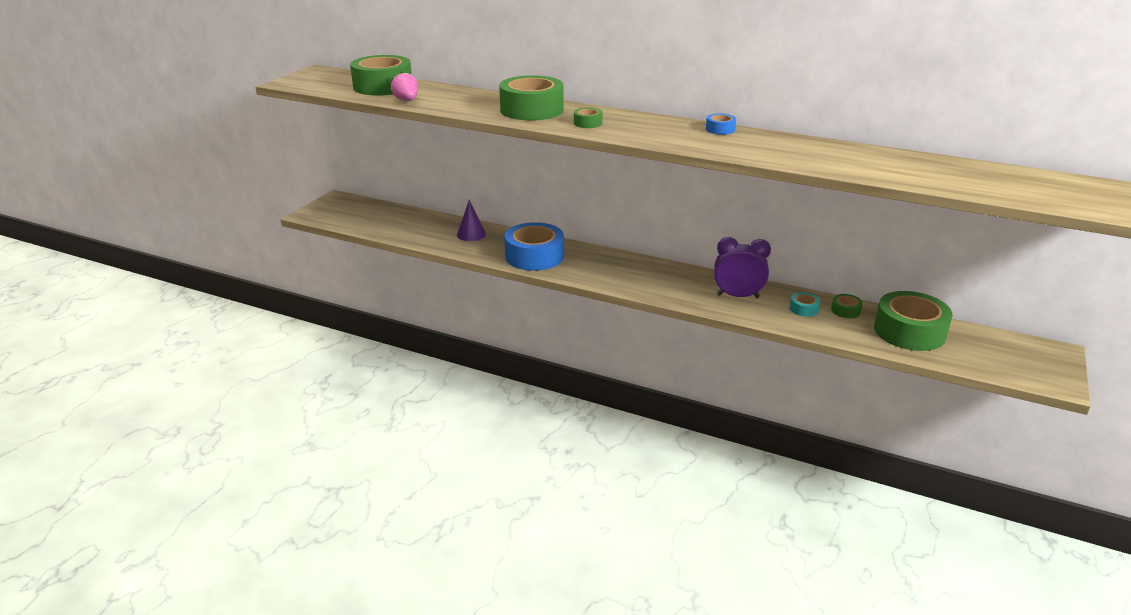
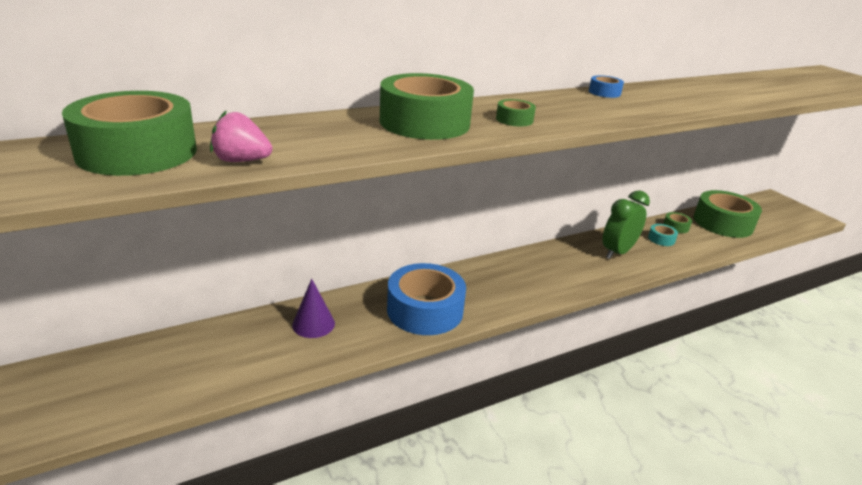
camera: 55 degrees left, 0 degrees up
(738, 296) = (617, 252): purple clock -> green clock

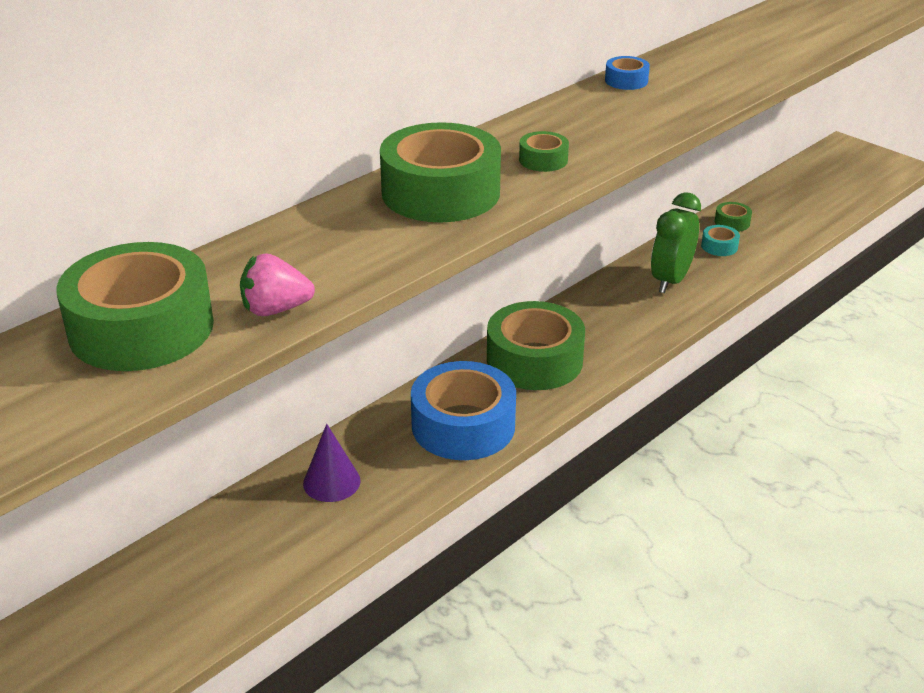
camera: 15 degrees left, 5 degrees up
(723, 223) = (789, 202): green tape -> green tape (534, 360)

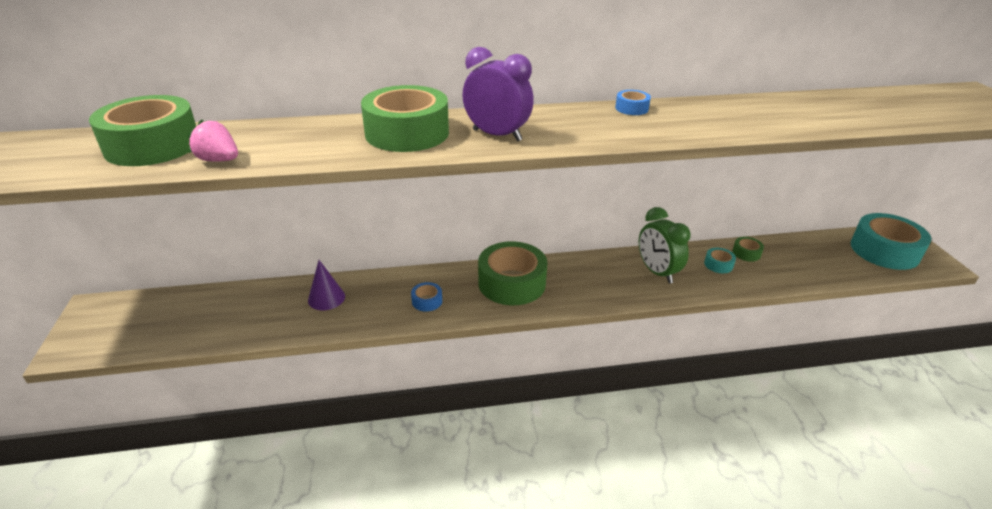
camera: 35 degrees right, 0 degrees up
(463, 425) = (427, 301): blue tape -> blue tape, size x0.43
(543, 160) = (497, 135): green tape -> purple clock
(670, 280) = (657, 272): green clock -> green clock turned 90 degrees counterclockwise
(846, 170) = (884, 251): none -> turquoise tape

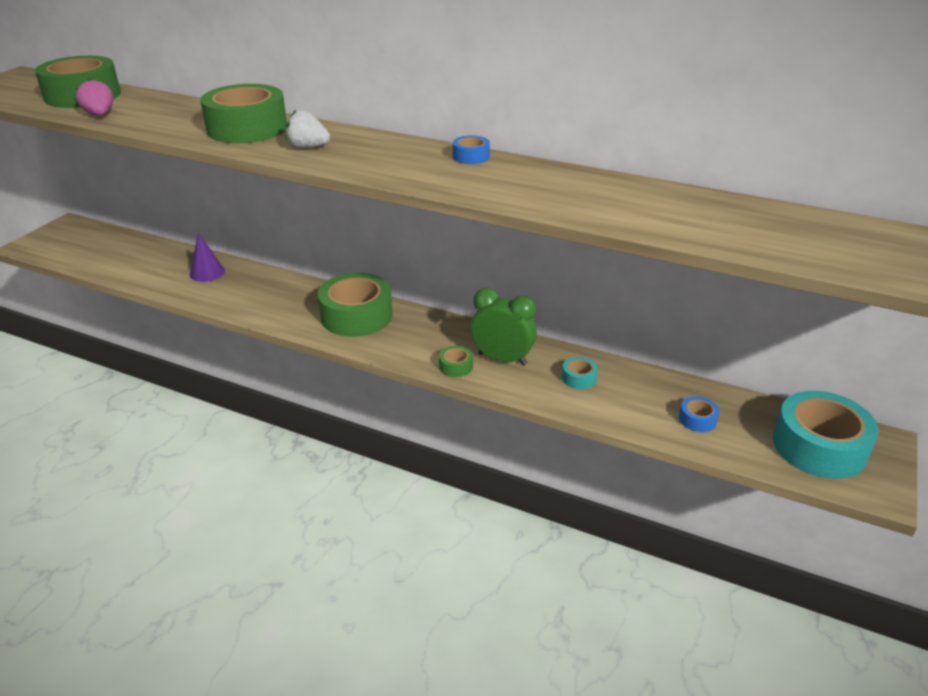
camera: 35 degrees right, 0 degrees up
(427, 301) = (272, 303): blue tape -> blue tape (697, 419)
(497, 135) = (307, 147): purple clock -> white strawberry
(657, 272) = (502, 359): green clock -> green clock turned 105 degrees clockwise
(746, 253) = (629, 380): green tape -> green tape (456, 366)

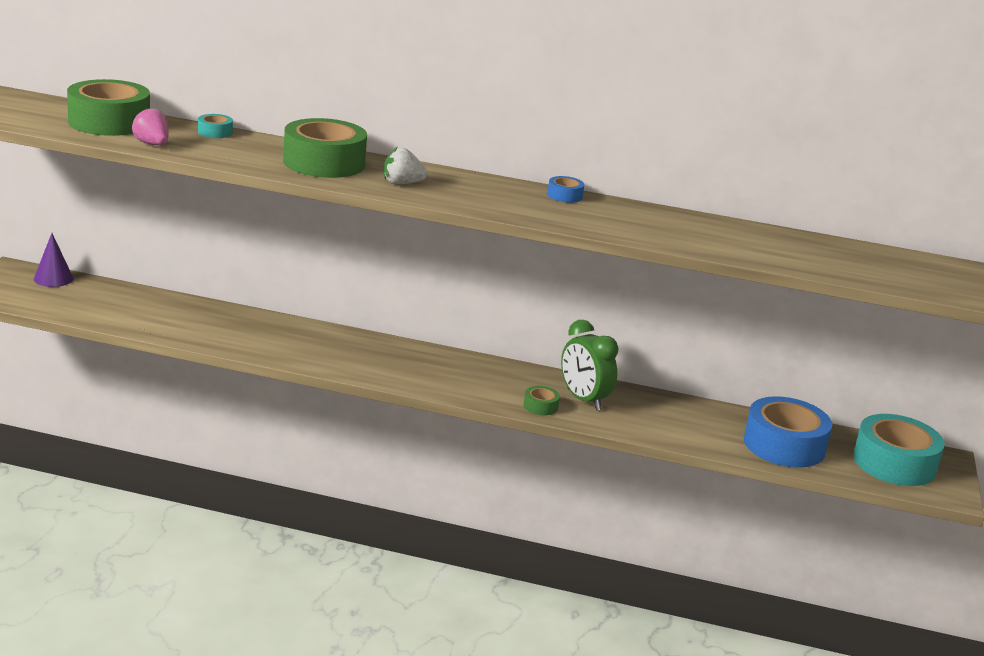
camera: 15 degrees left, 10 degrees down
(207, 273) = (222, 321): purple cone -> purple cone (53, 278)
(356, 316) = (414, 363): green tape -> none
(502, 359) = (583, 400): green clock -> green clock turned 135 degrees counterclockwise
(579, 378) = (664, 414): turquoise tape -> turquoise tape (215, 132)
(697, 419) = (784, 445): blue tape -> blue tape, size x2.31

